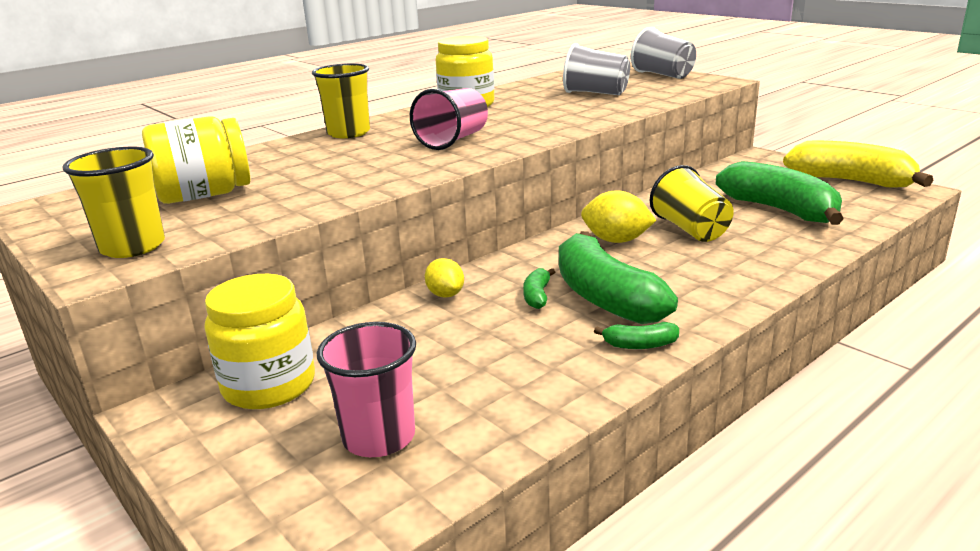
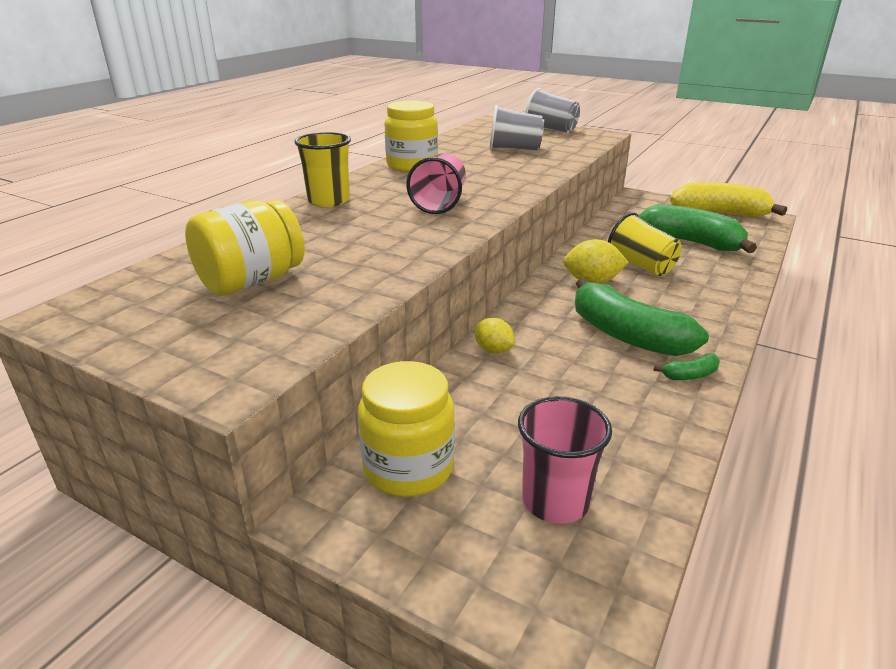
camera: 20 degrees left, 5 degrees up
(132, 247) = (237, 350): yellow cup -> none
(537, 296) = (572, 341): green banana -> none

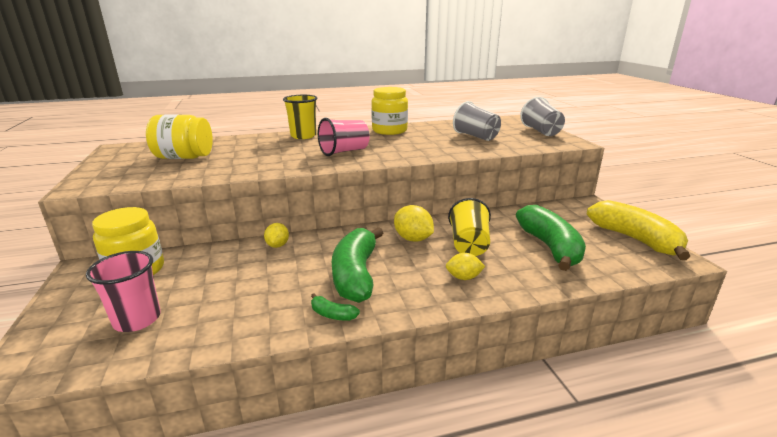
camera: 45 degrees right, 5 degrees down
(696, 293) = (463, 277): none -> yellow lemon

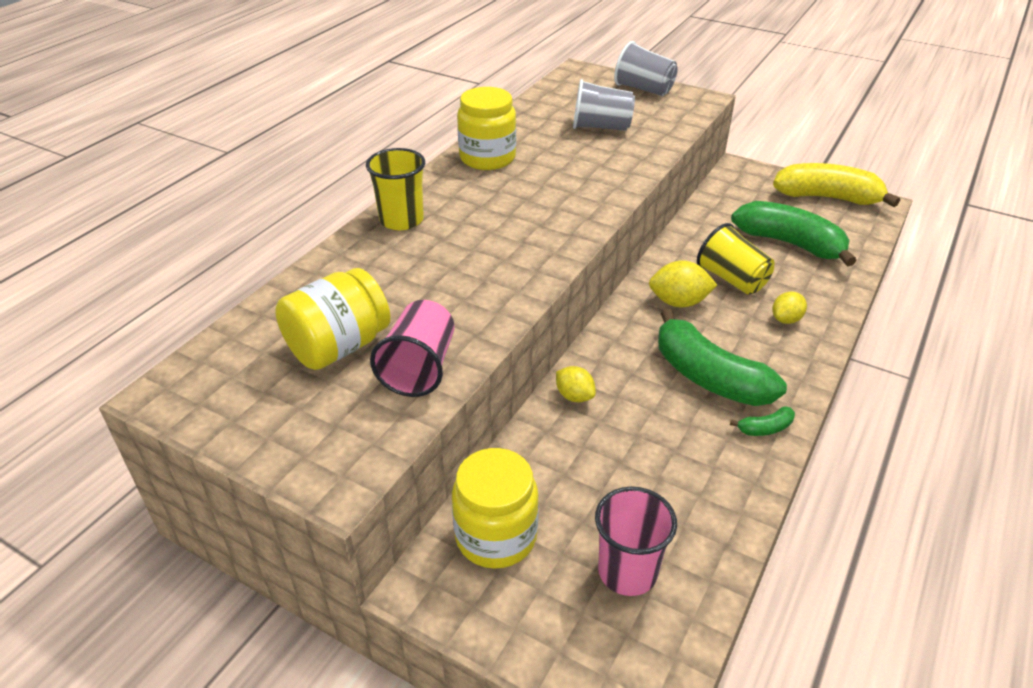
camera: 45 degrees left, 15 degrees up
(344, 151) = (519, 224): pink cup -> pink cup (419, 368)

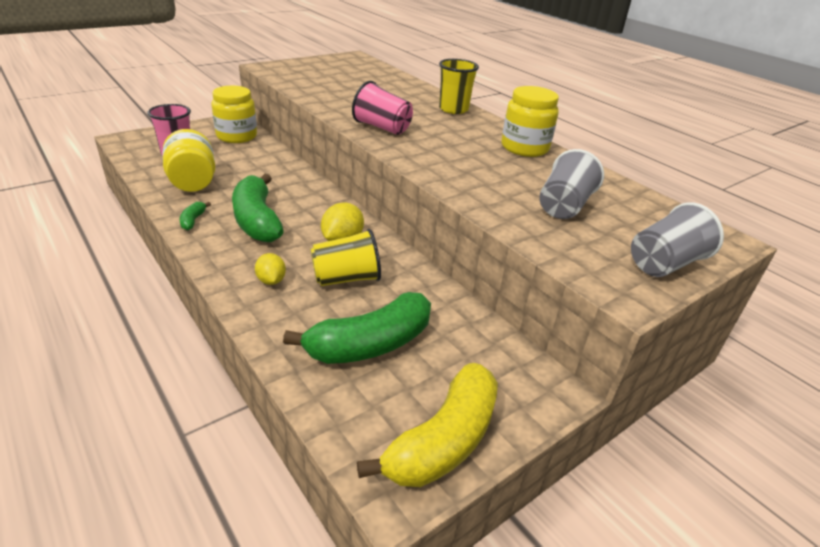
camera: 110 degrees right, 5 degrees down
(338, 347) = (348, 79): yellow jar -> yellow jar (193, 182)
(419, 368) = (312, 87): pink cup -> pink cup (382, 128)
(574, 396) = (296, 176): yellow lemon -> none
(709, 377) = (257, 220): green banana -> green banana turned 90 degrees counterclockwise

